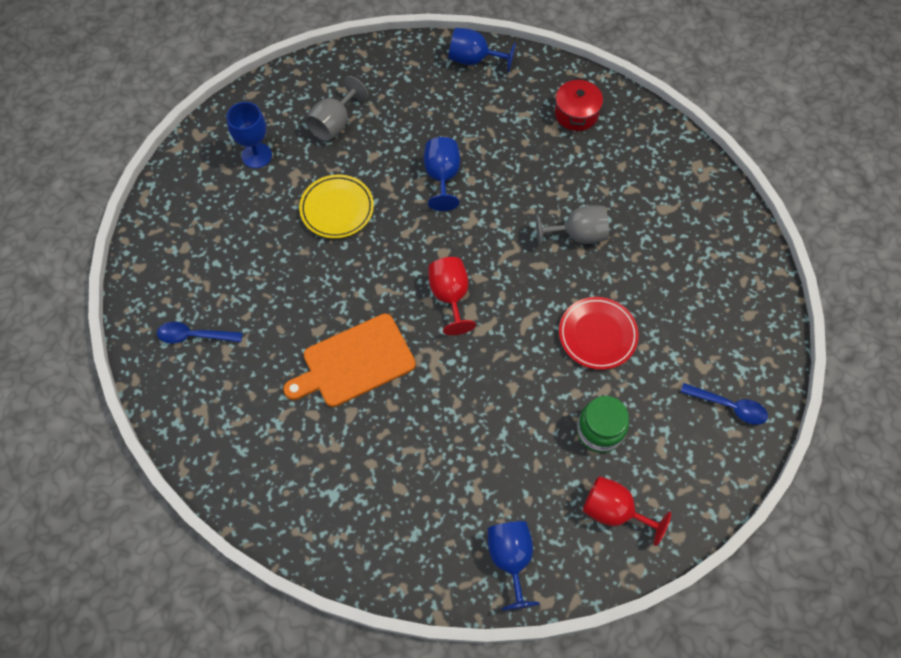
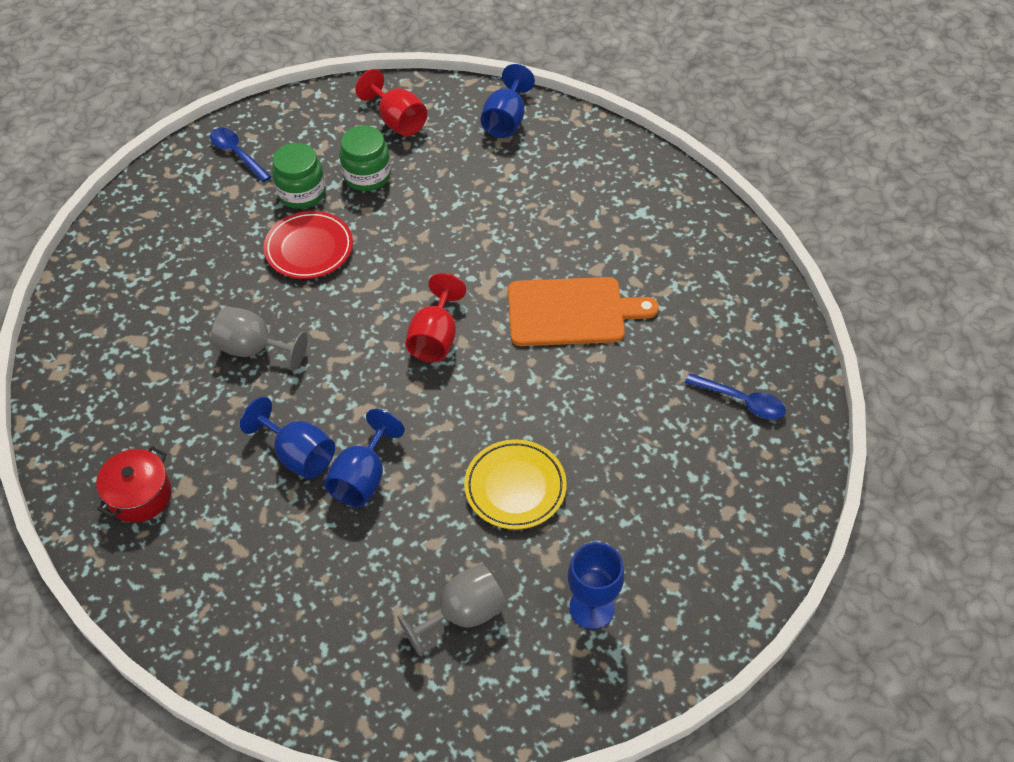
camera: 155 degrees left, 10 degrees down
(474, 60) = (211, 638): blue goblet -> blue goblet (298, 454)
(642, 388) = (301, 193): none -> green jar

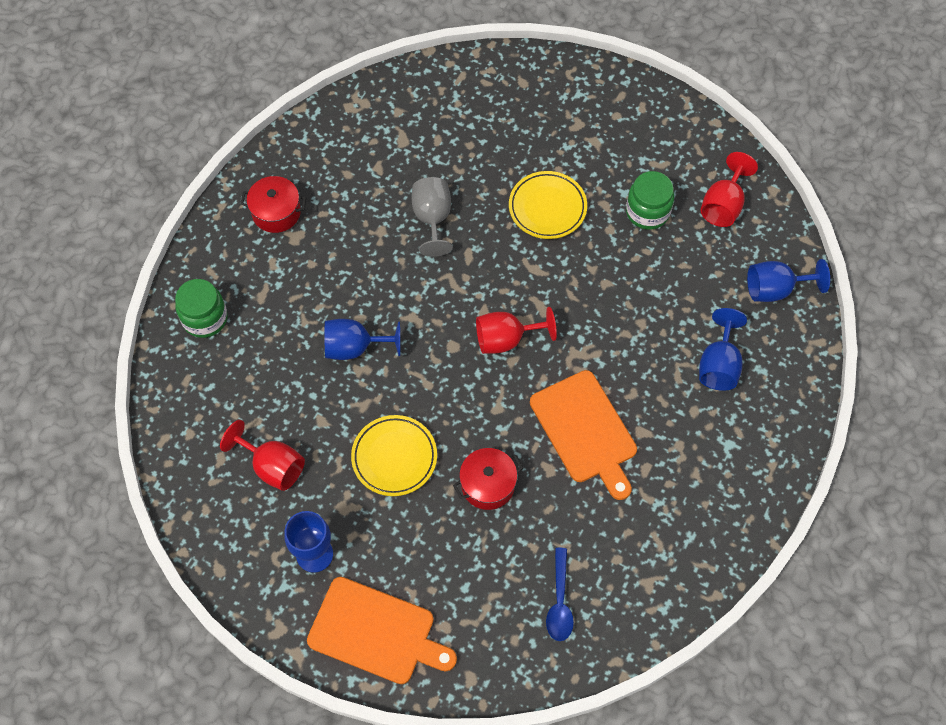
camera: 65 degrees right, 10 degrees up
(237, 154) = (616, 108): blue spoon -> none
(298, 454) = (354, 295): blue goblet -> blue goblet (719, 365)
(301, 193) = (602, 174): green jar -> green jar (205, 318)
(309, 249) = (547, 208): red plate -> yellow plate
(463, 614) = (272, 466): grey goblet -> red goblet
(589, 414) = (488, 485): none -> red pot
(708, 578) = (376, 632): none -> orange cutting board

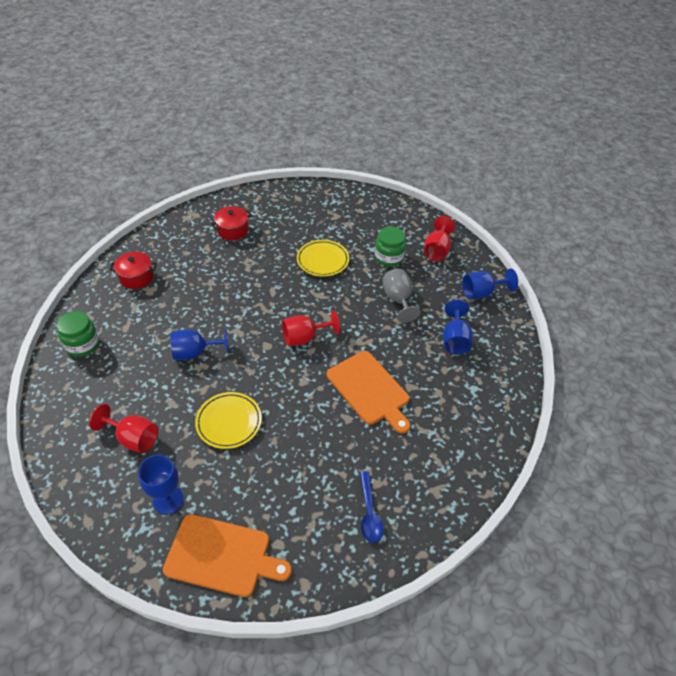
camera: 10 degrees left, 15 degrees down
(432, 219) = (246, 272): grey goblet -> grey goblet (398, 300)
(488, 485) = (302, 433): red pot -> red pot (232, 230)

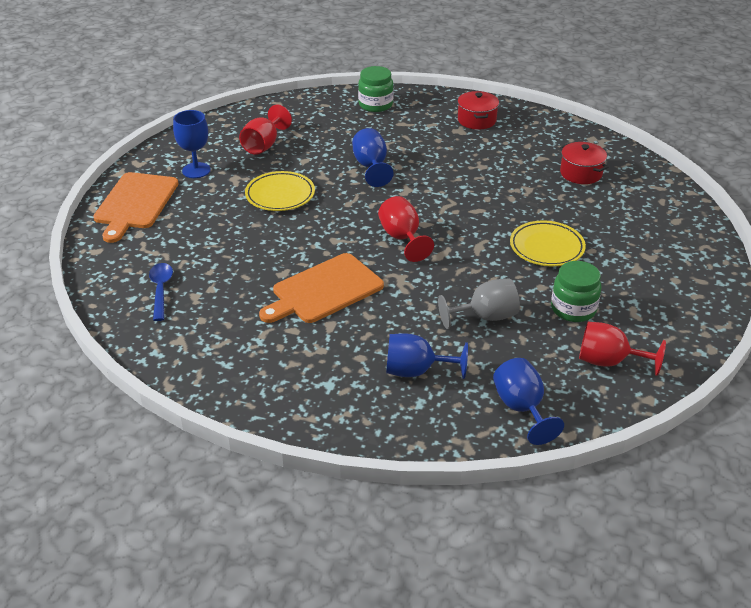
camera: 90 degrees right, 10 degrees down
(369, 512) = (161, 290): blue spoon -> blue spoon turned 90 degrees clockwise

